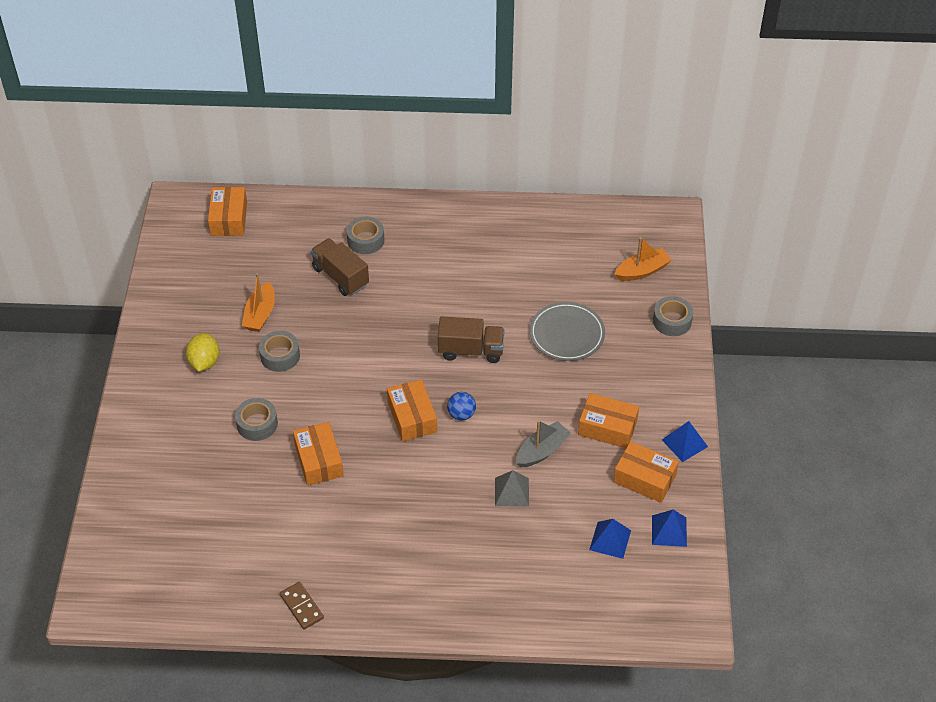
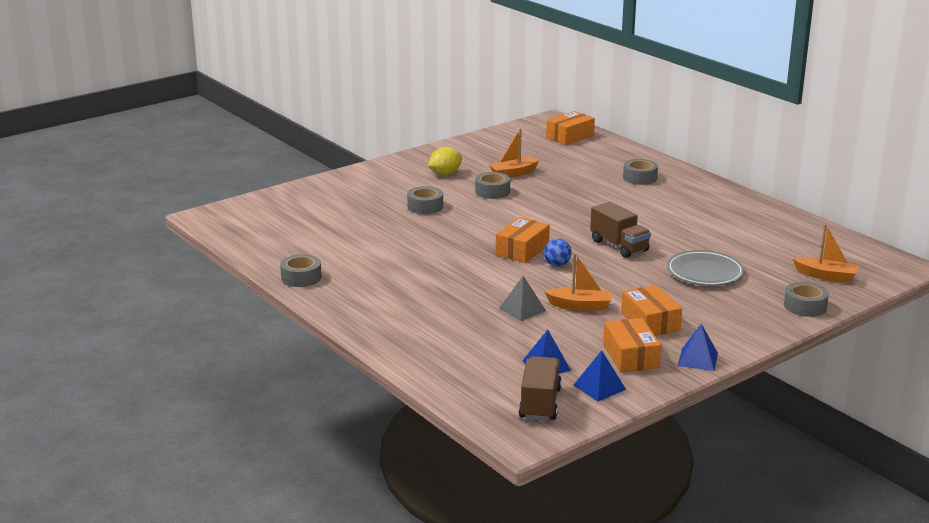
camera: 50 degrees right, 25 degrees down
(302, 606) = (301, 277): brown domino -> grey tape
(319, 460) = (430, 236): orange box -> none
(340, 276) = (593, 183): brown truck -> brown truck (540, 403)
(542, 451) = (580, 306): grey boat -> orange boat

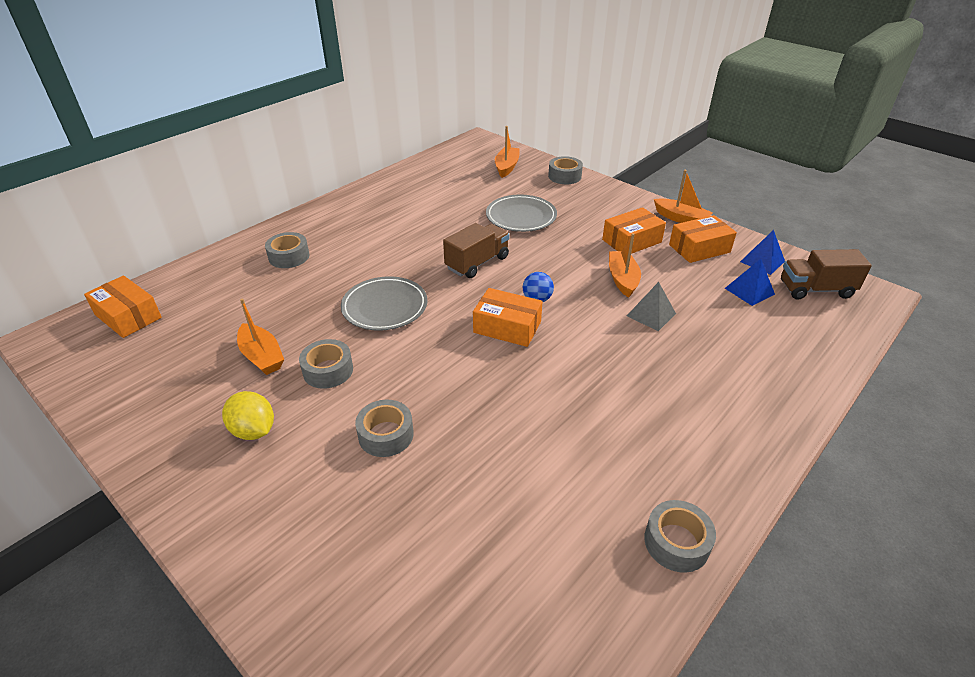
camera: 100 degrees left, 15 degrees up
(561, 209) = (385, 307): none -> grey plate
(697, 359) = (681, 219): blue pyramid -> orange boat

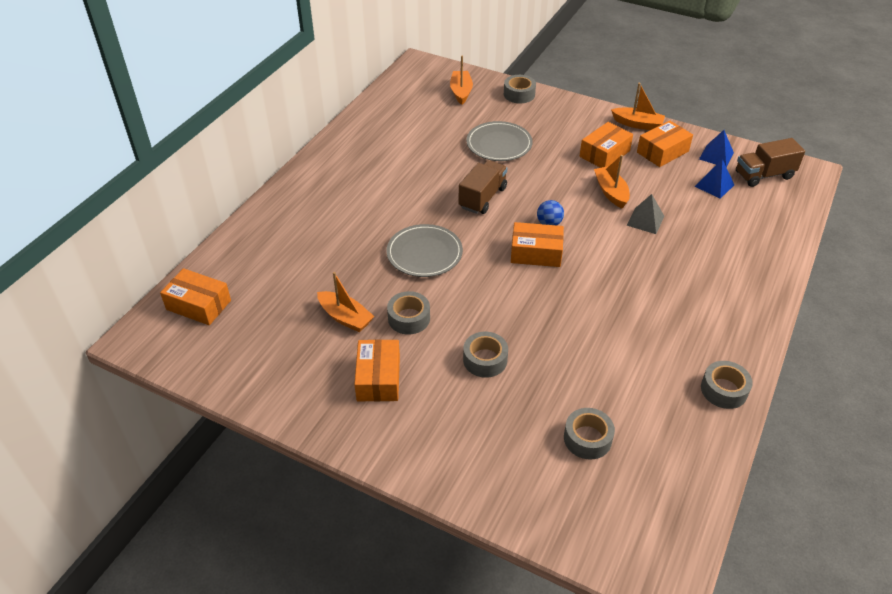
camera: 15 degrees left, 5 degrees up
(253, 430) = (378, 378): yellow lemon -> orange box
(289, 256) = (309, 221): grey tape -> grey tape (587, 438)

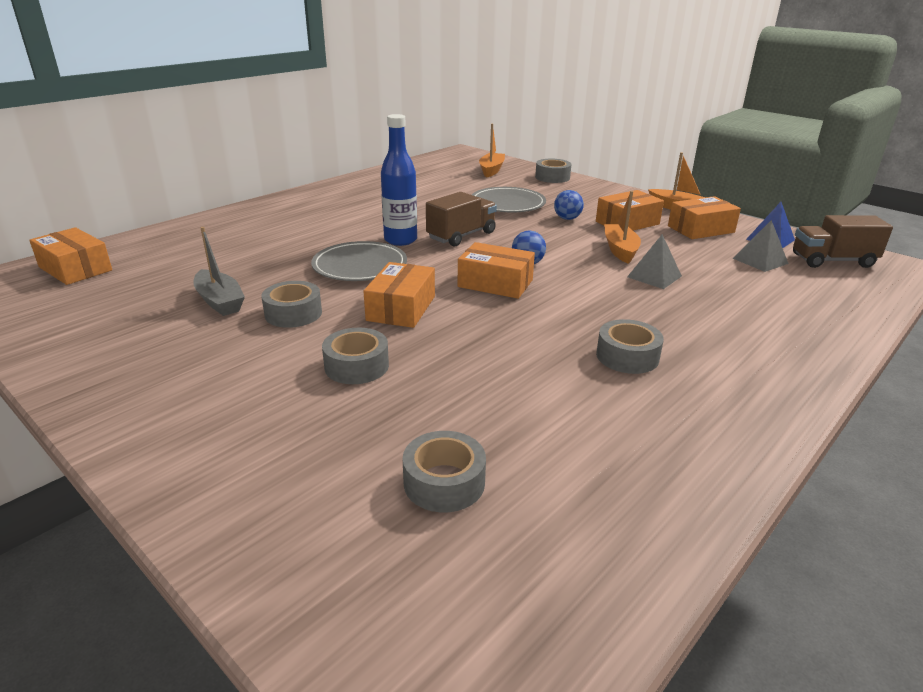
camera: 15 degrees right, 15 degrees down
(345, 317) = (220, 301): orange boat -> grey boat
(378, 378) = (203, 360): orange box -> orange box (401, 308)
(437, 213) = (400, 240): none -> blue bottle
(555, 157) = (567, 218): none -> blue ball
(714, 185) = (760, 261): blue pyramid -> grey pyramid
(724, 390) = (706, 464): grey tape -> grey tape (627, 356)

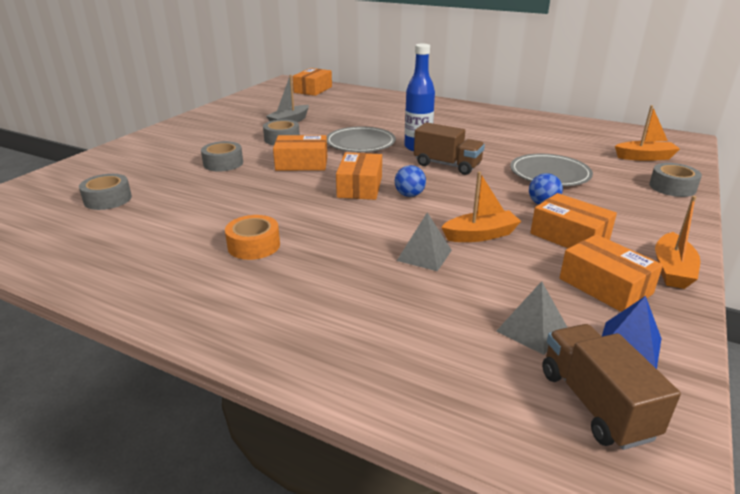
camera: 75 degrees right, 0 degrees up
(627, 356) = (254, 245): grey tape -> orange tape

